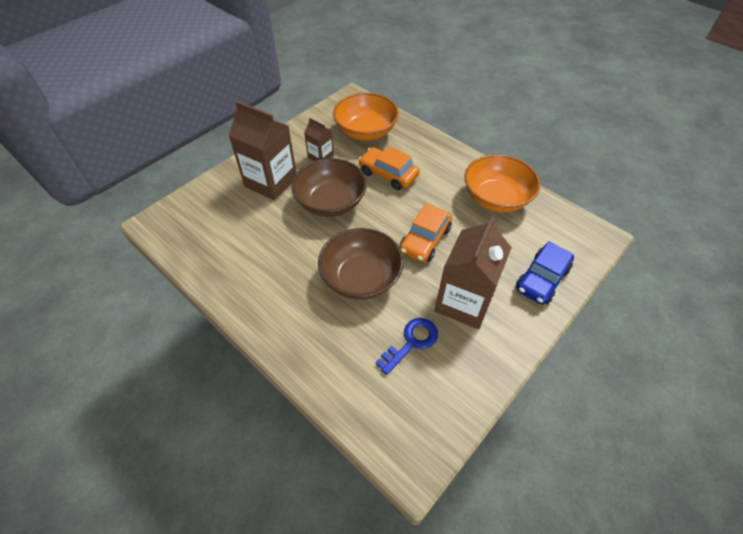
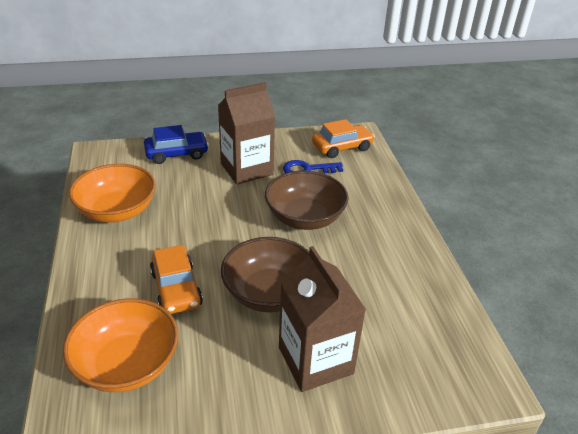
camera: 145 degrees left, 15 degrees down
(320, 156) = (224, 360): brown carton -> none
(425, 240) = (221, 215): orange car -> orange car (342, 147)

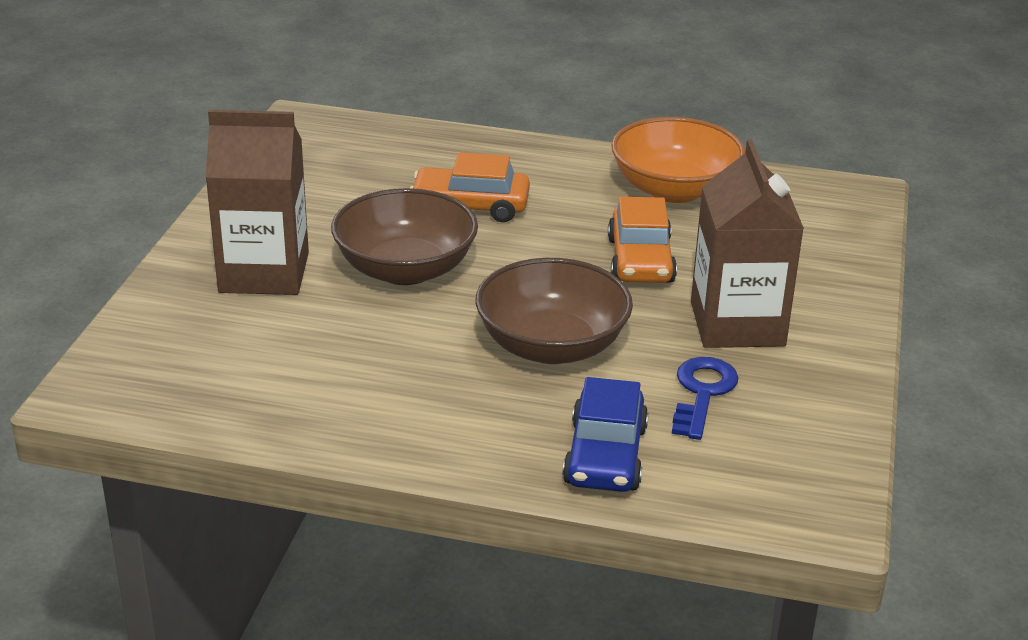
camera: 115 degrees right, 5 degrees down
(127, 364) = (374, 160): orange bowl -> none
(177, 154) = (824, 264): blue car -> blue car (605, 455)
(342, 147) = (771, 467): orange car -> orange car (640, 260)

